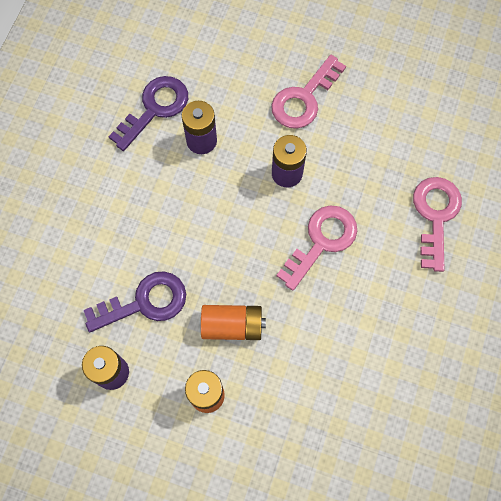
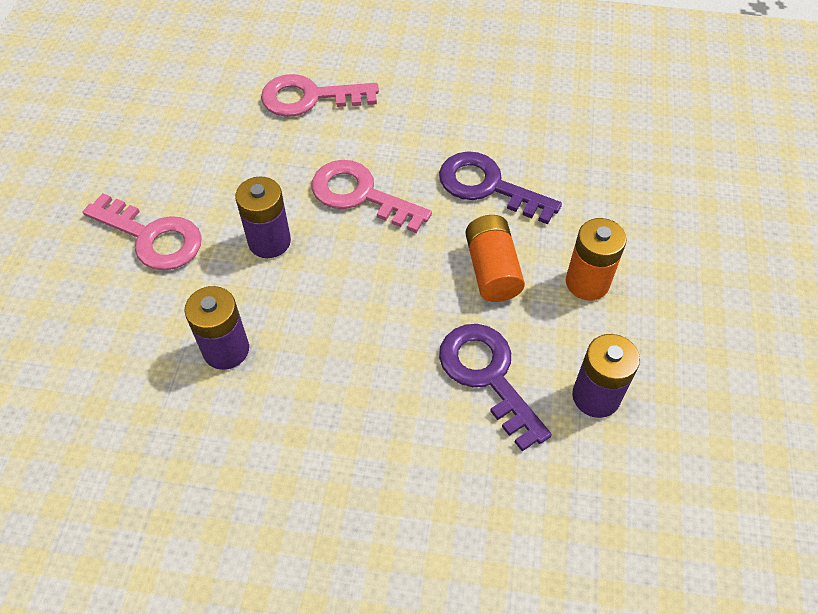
camera: 100 degrees left, 15 degrees down
(155, 108) = (172, 424): purple key -> purple key (488, 186)

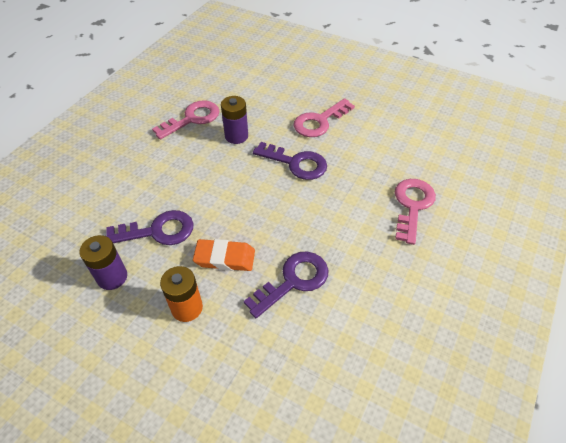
camera: 110 degrees right, 5 degrees down
(269, 241) = (296, 163): purple battery -> purple key
(360, 195) = (314, 210): pink key -> pink key (192, 119)
(492, 270) = (225, 258): orange battery -> orange eraser

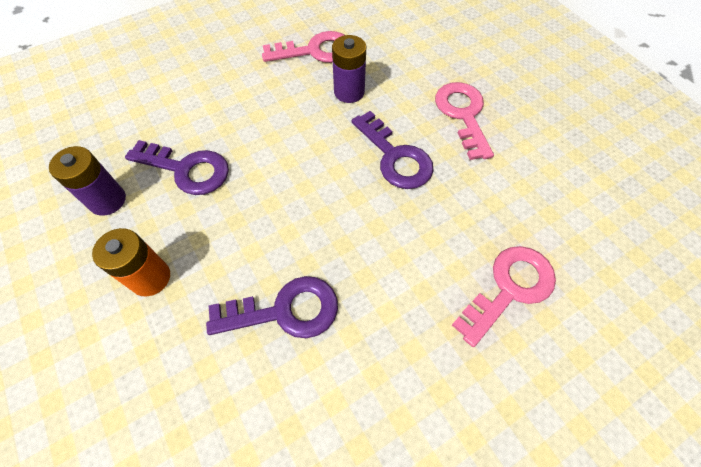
camera: 30 degrees right, 10 degrees up
(225, 258) = (231, 238): orange eraser -> none
(319, 121) = (463, 114): pink key -> pink key turned 90 degrees clockwise

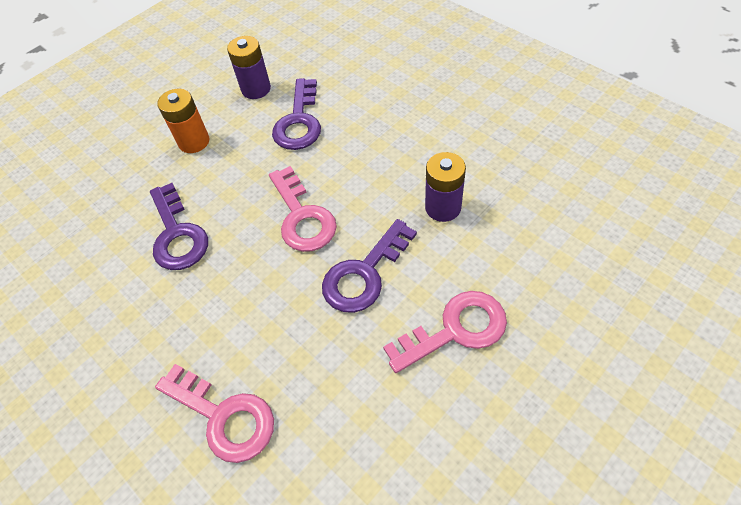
camera: 80 degrees right, 5 degrees down
(315, 51) = (493, 159): pink key -> pink key (302, 217)

